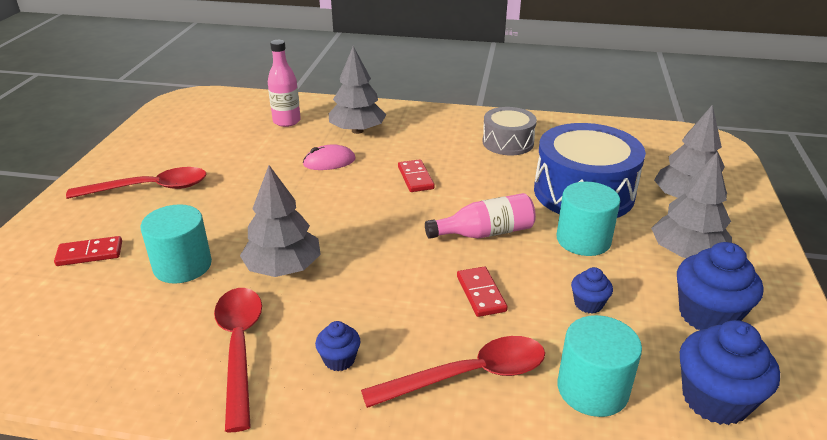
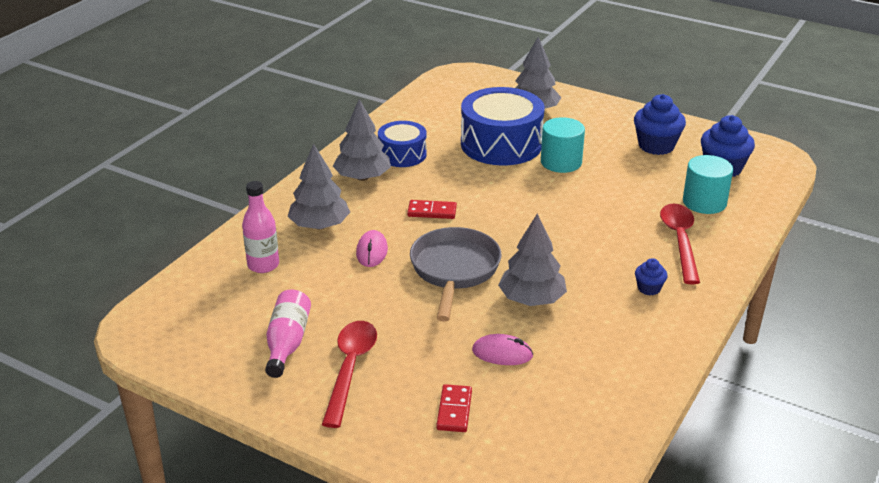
camera: 70 degrees left, 0 degrees up
(182, 265) = (502, 353): turquoise cylinder -> pink mouse
(239, 348) = (622, 331): red spoon -> none
(318, 210) = (454, 270): none -> grey pan
(481, 293) = (603, 217): red domino -> none
(485, 233) = (532, 198): pink bottle -> pink bottle (287, 343)
(508, 142) = (402, 154): grey drum -> blue drum
(588, 304) = (630, 181): blue cupcake -> none
(686, 253) = (594, 131): grey tree -> grey tree (362, 177)

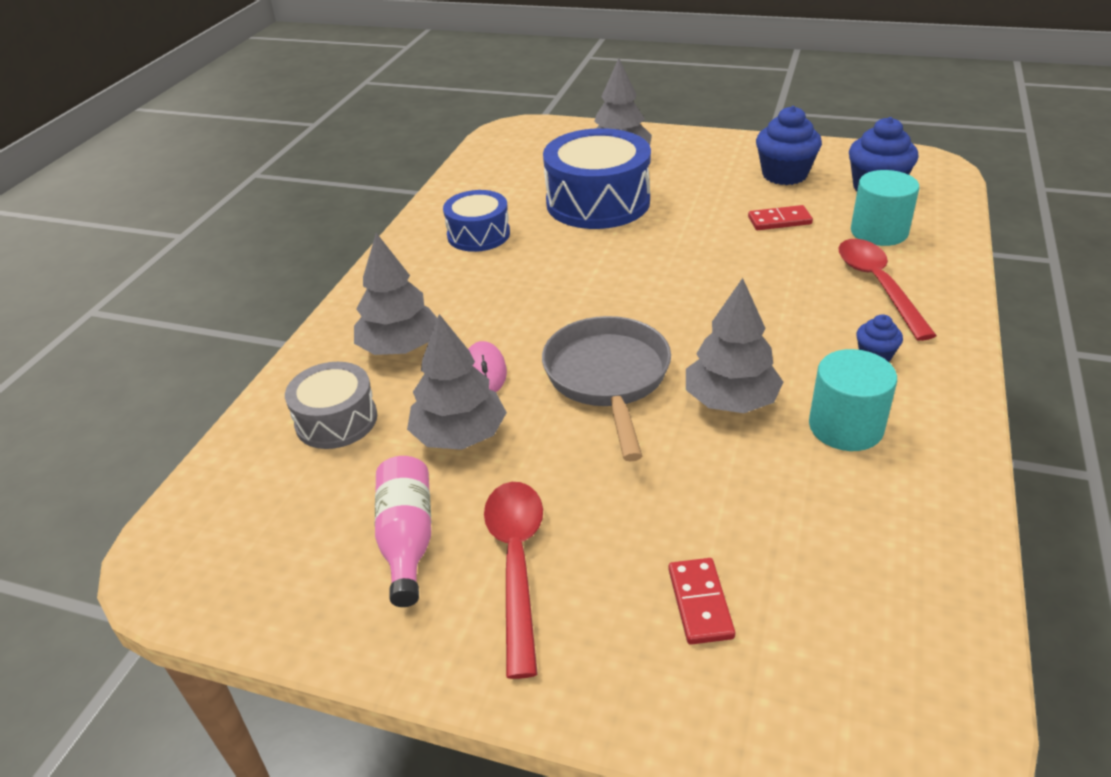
camera: 10 degrees left, 5 degrees up
(263, 265) = (336, 420): pink bottle -> grey drum
(362, 177) = (437, 272): grey tree -> grey tree (459, 435)
(432, 212) = (545, 302): red domino -> red domino (779, 221)
(502, 353) = (728, 491): pink mouse -> none
(561, 162) = (681, 212): turquoise cylinder -> turquoise cylinder (845, 427)

